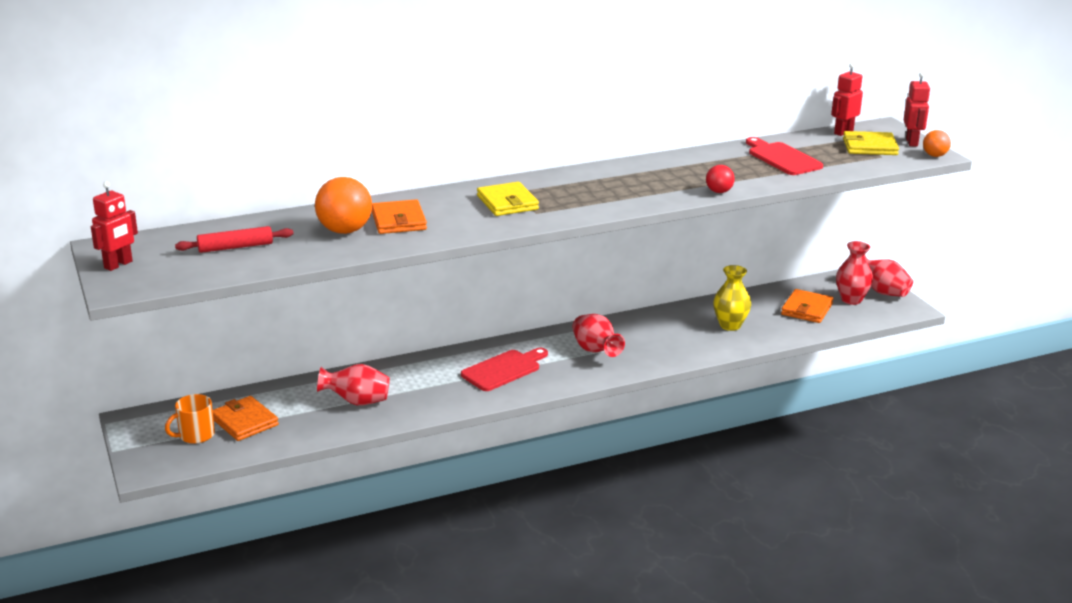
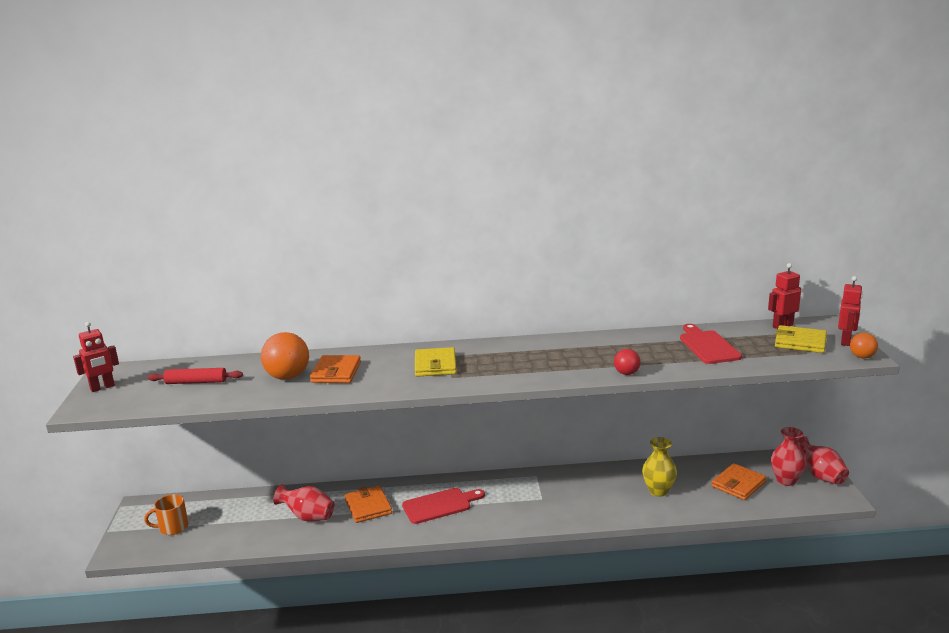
camera: 20 degrees right, 5 degrees down
(244, 422) = (215, 521): orange wallet -> orange wallet (368, 507)
(595, 351) = (526, 499): red vase -> none

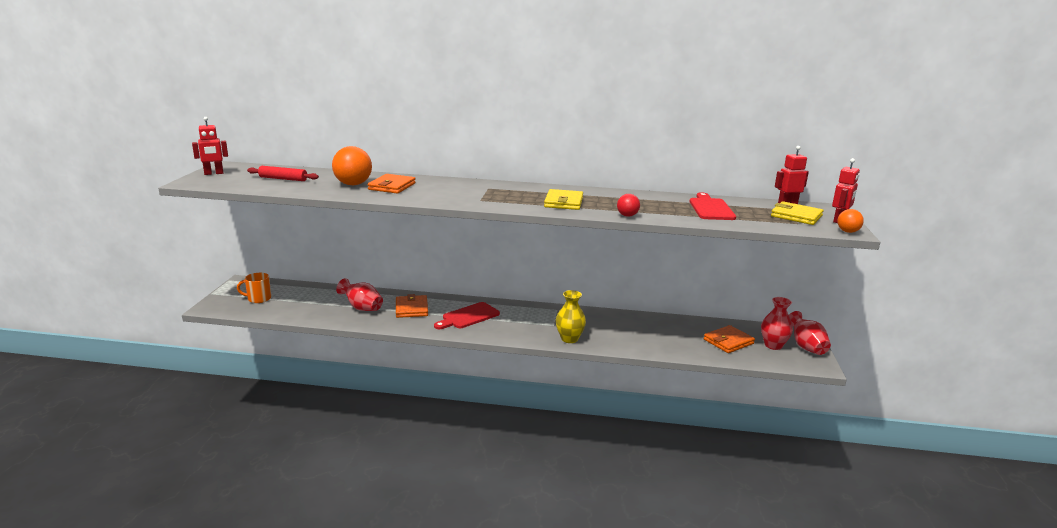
camera: 10 degrees right, 0 degrees up
(435, 365) = (472, 192): yellow wallet -> yellow wallet (563, 202)
(440, 505) = (468, 316): red cutting board -> red cutting board turned 150 degrees clockwise
(658, 491) = (655, 335): yellow vase -> yellow vase (569, 339)

